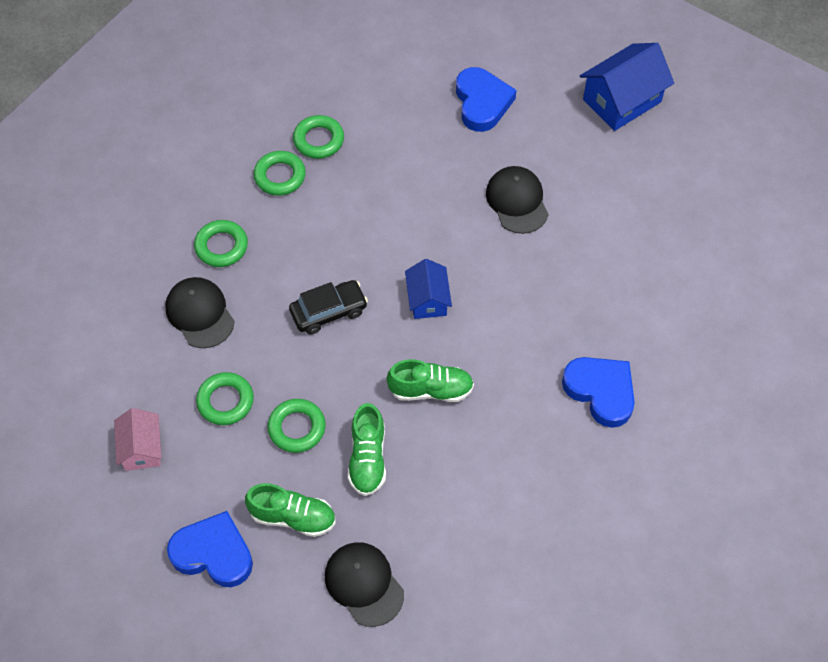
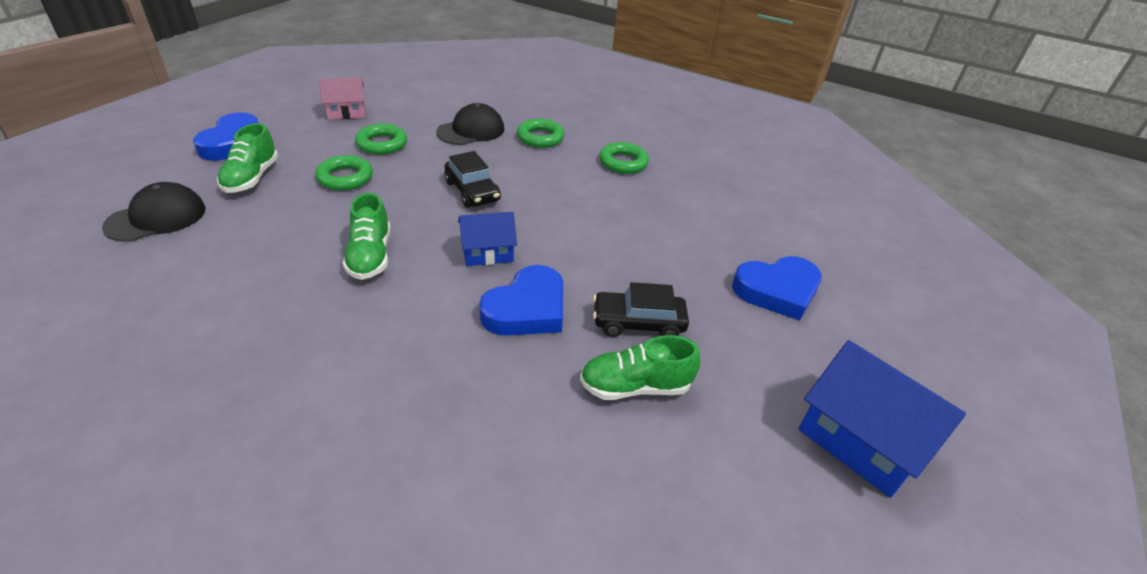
camera: 80 degrees right, 20 degrees down
(319, 140) = (673, 181): green ring -> none
(367, 458) = (298, 217): green shoe -> green shoe (635, 387)
(517, 201) = (638, 323): black cap -> black car
(601, 391) = (335, 410): blue heart -> blue heart (527, 309)

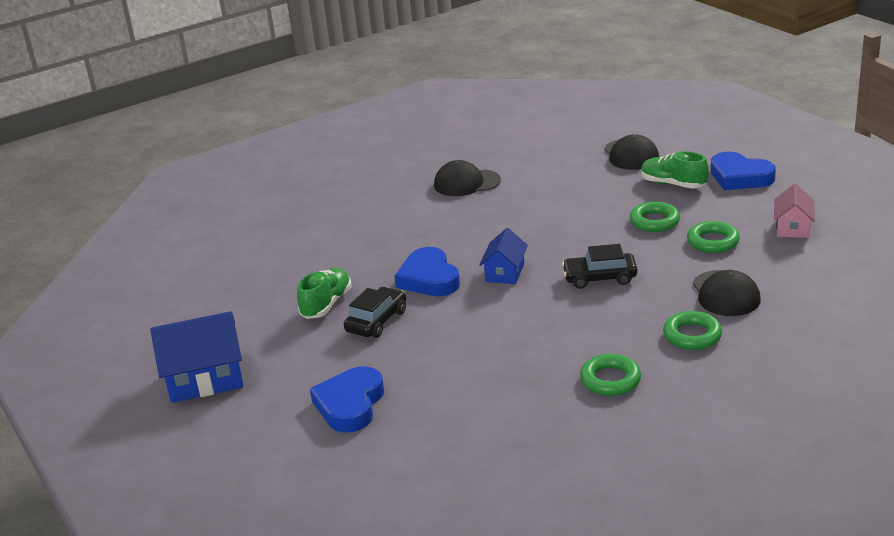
camera: 125 degrees right, 10 degrees down
(236, 355) = (466, 183): none -> black cap
(370, 256) = (533, 226): green shoe -> none

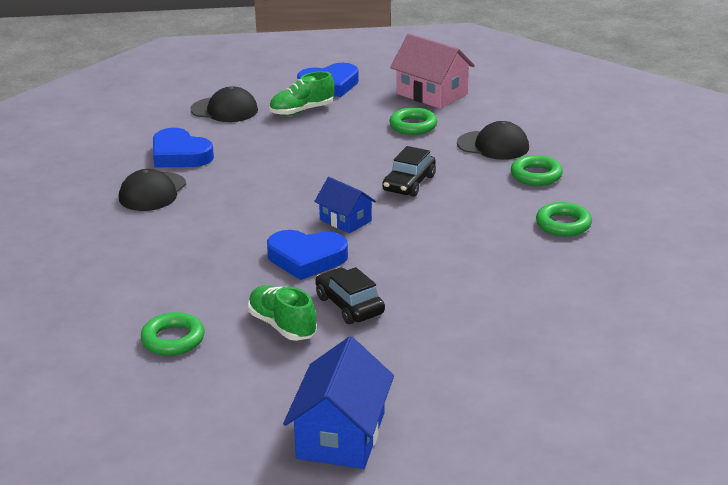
camera: 65 degrees left, 0 degrees up
(350, 404) = (478, 355): blue heart -> blue heart (180, 155)
(654, 221) = (350, 136): green ring -> green ring (173, 339)
(793, 227) = (432, 94): pink house -> pink house, size x1.65

